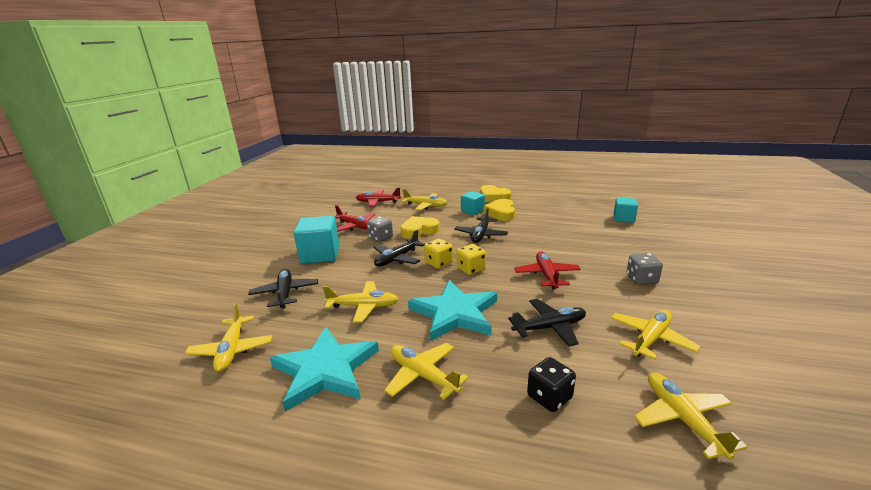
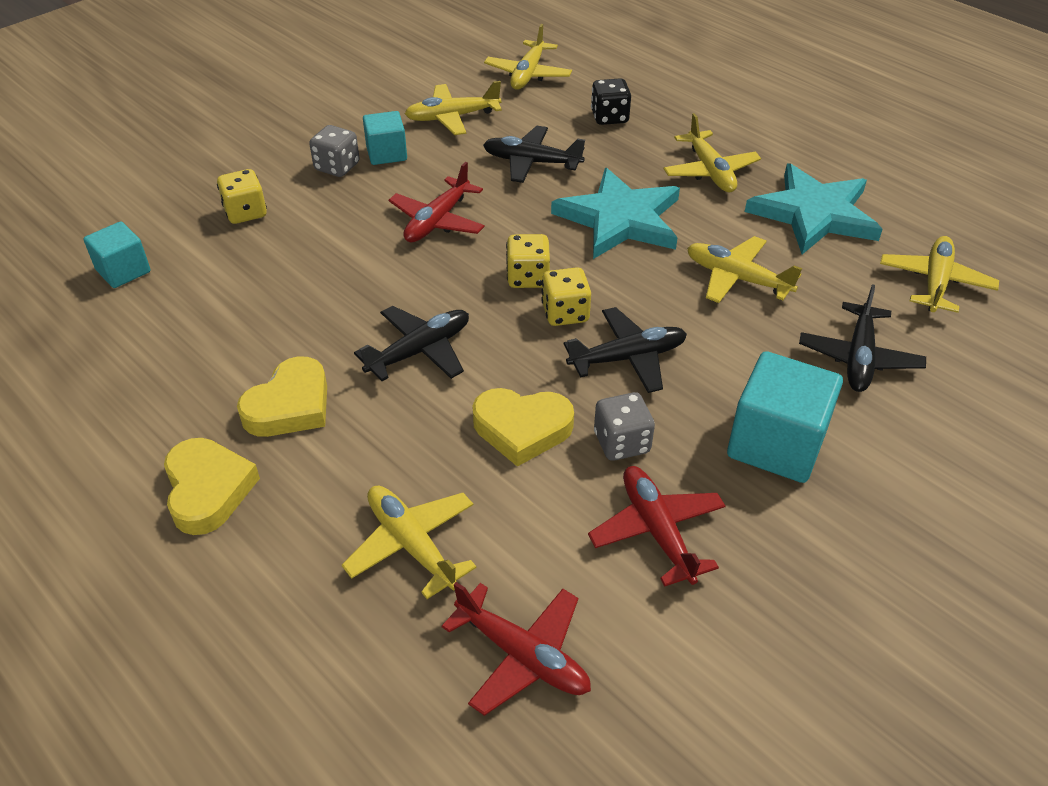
camera: 150 degrees left, 20 degrees up
(472, 211) = (335, 448): turquoise cube -> turquoise cube (386, 153)
(631, 247) = (245, 212): none -> yellow dice

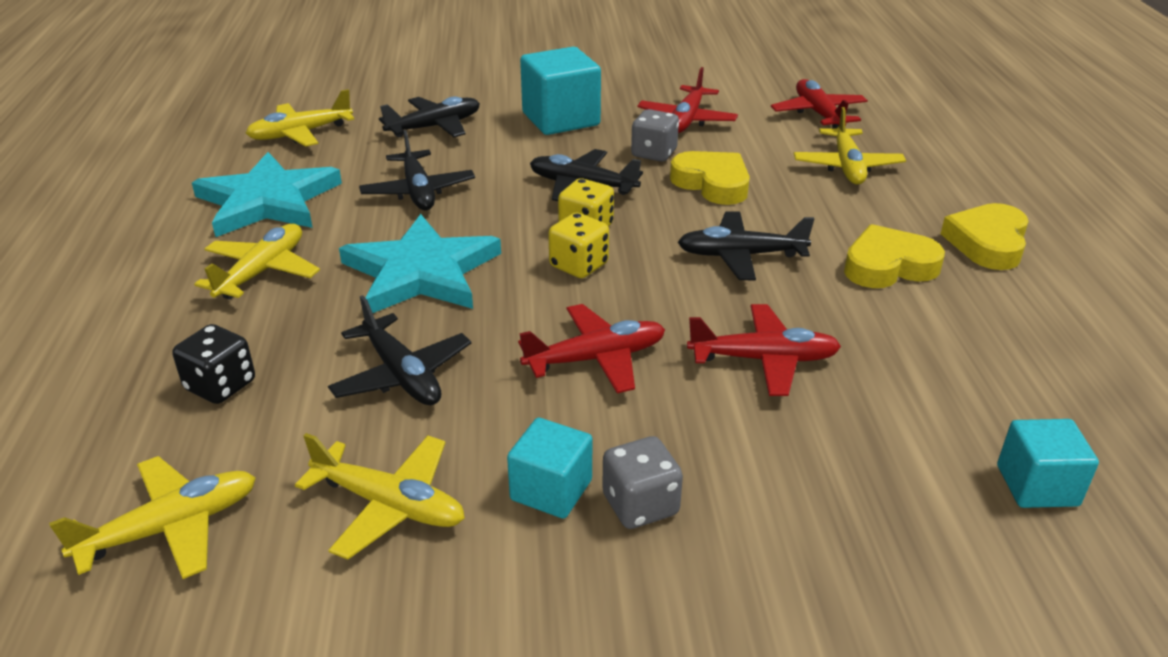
camera: 140 degrees left, 10 degrees down
(245, 212) = (824, 494): yellow dice -> none
(333, 271) = (764, 359): none -> red plane
(736, 278) = (418, 191): yellow plane -> black plane

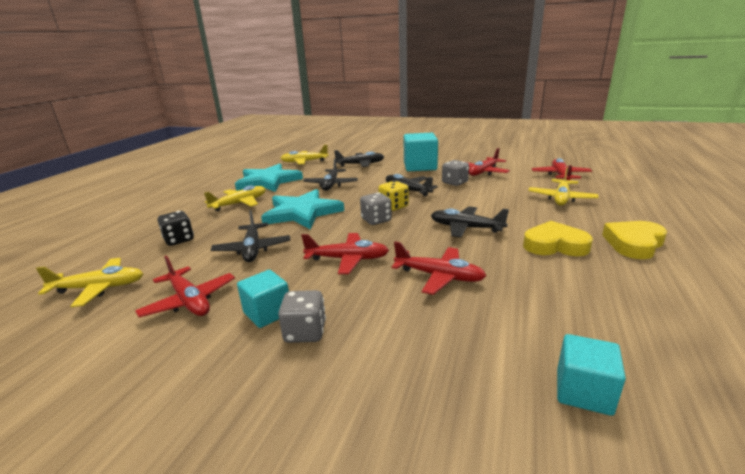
camera: 25 degrees right, 10 degrees down
(390, 505) = (189, 301): yellow plane -> red plane
(579, 265) = (376, 220): yellow dice -> grey dice
(712, 183) = (475, 197): yellow heart -> none

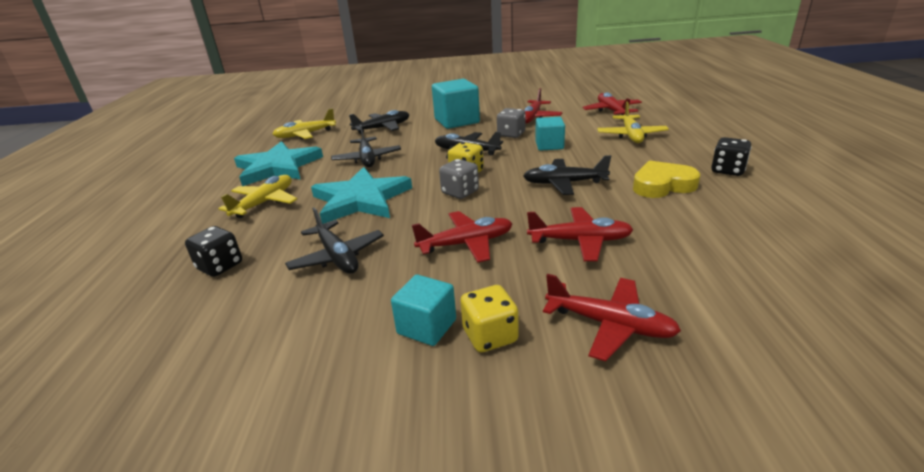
camera: 20 degrees left, 5 degrees up
(99, 288) = (159, 356): yellow plane -> none
(189, 301) = (312, 338): red plane -> red plane (610, 325)
(305, 332) = (490, 336): grey dice -> yellow dice
(583, 391) = (790, 317): turquoise cube -> turquoise cube (549, 145)
(633, 244) = (727, 170): yellow heart -> black dice

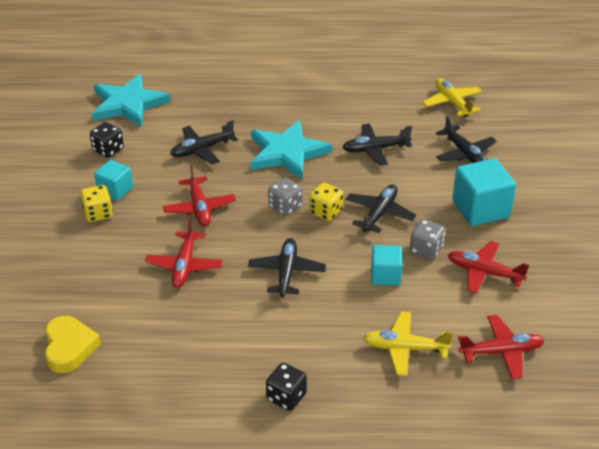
camera: 90 degrees right, 10 degrees up
(220, 266) = (207, 103): black dice -> black dice (108, 150)
(264, 203) = (295, 105): yellow plane -> none
(278, 167) = (367, 99): turquoise star -> turquoise star (128, 104)
(610, 325) = (89, 262): red plane -> none
(662, 185) = (265, 337): yellow heart -> yellow heart (69, 348)

